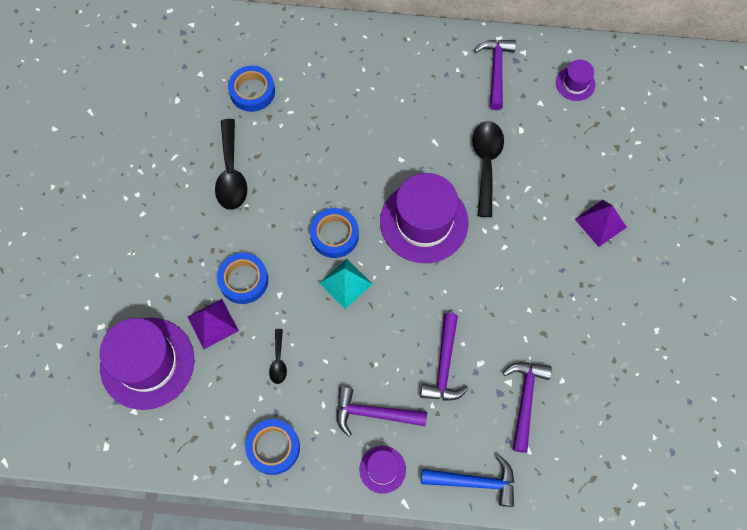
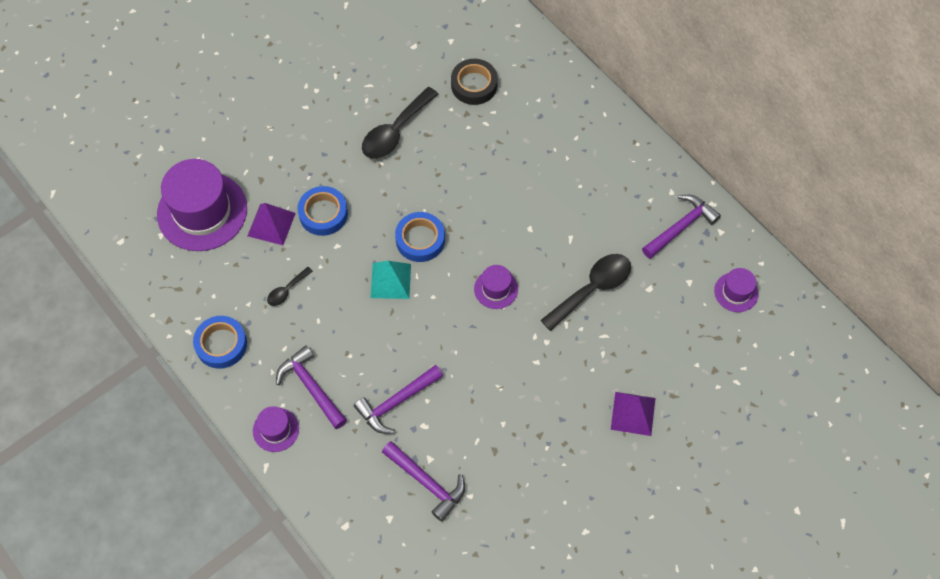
camera: 45 degrees right, 5 degrees down
(252, 91) = (474, 85): blue tape -> black tape
(424, 222) = (496, 289): purple hat -> purple hat, size x0.48
(474, 482) = (328, 500): blue hammer -> none
(525, 400) = (427, 482): purple hammer -> purple hammer turned 75 degrees clockwise

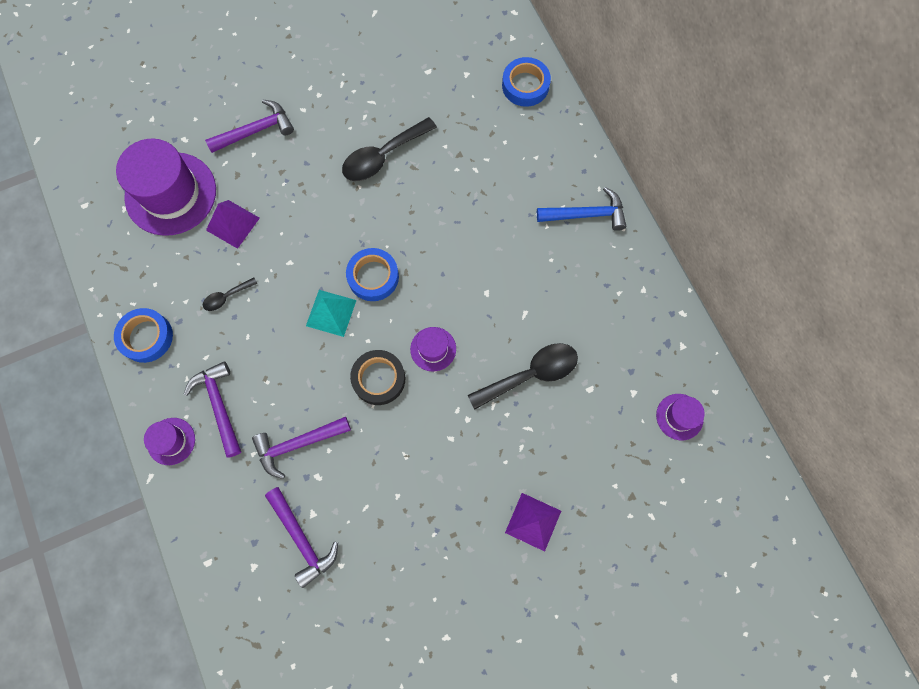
camera: 15 degrees right, 10 degrees up
(323, 214) = (286, 225): blue tape -> blue tape (525, 85)
(474, 85) = (475, 126): black tape -> black tape (379, 379)
(599, 139) = (586, 214): none -> blue hammer
(680, 227) = (642, 330): purple hammer -> purple hammer (255, 131)

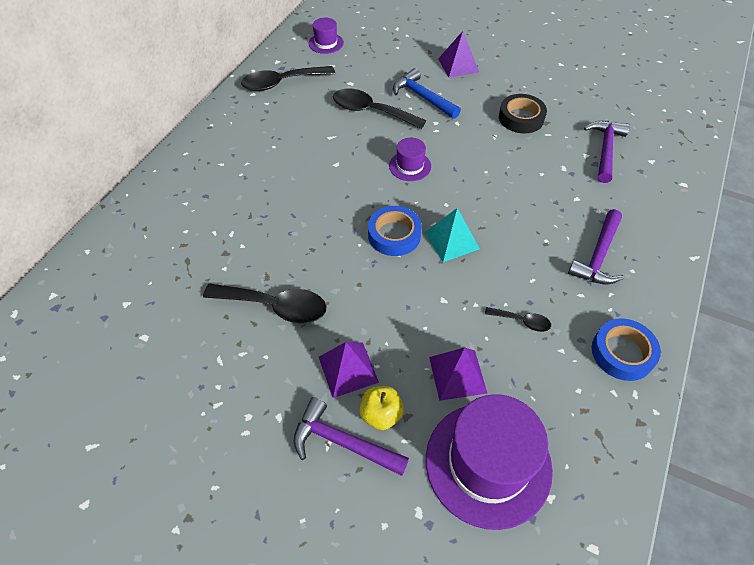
camera: 130 degrees left, 20 degrees down
(171, 441) = (658, 265): purple hat -> none
(251, 162) = (381, 414): none -> yellow apple
(297, 166) = (348, 369): none -> purple pyramid
(298, 444) = (559, 191): purple hammer -> none
(379, 379) = (464, 180): black tape -> black tape (521, 118)
(525, 85) = (109, 251): blue tape -> none
(586, 214) = (216, 148): blue hammer -> blue hammer (423, 97)
(640, 326) = (281, 83): none -> black spoon

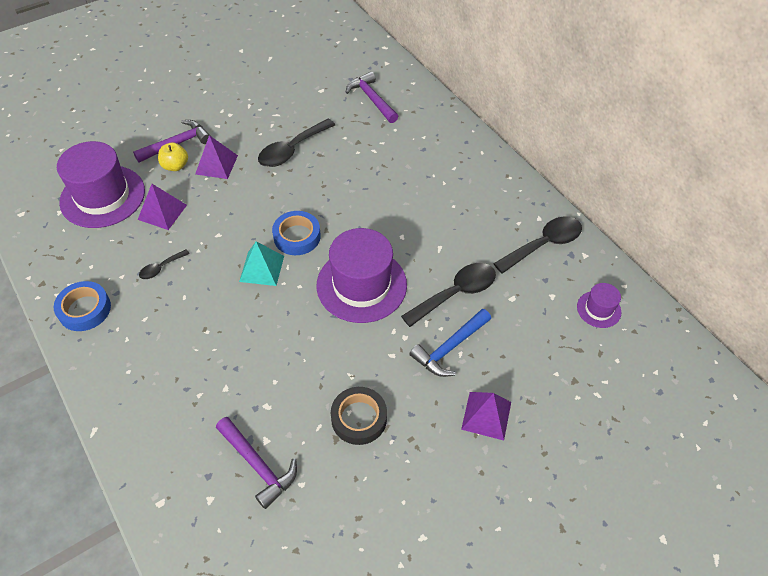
camera: 120 degrees right, 0 degrees up
(281, 83) = (544, 244): black spoon -> black spoon turned 45 degrees clockwise
(410, 166) = (361, 285): purple hat -> purple hat, size x2.10
(423, 97) = (450, 348): blue hammer -> blue hammer turned 150 degrees clockwise
(598, 256) = (161, 357): purple hammer -> purple hammer (372, 99)

